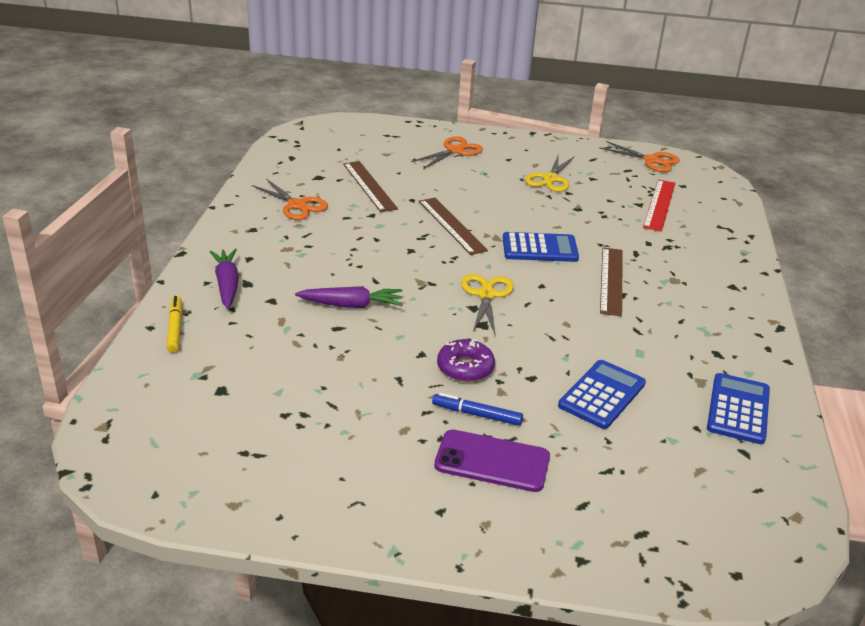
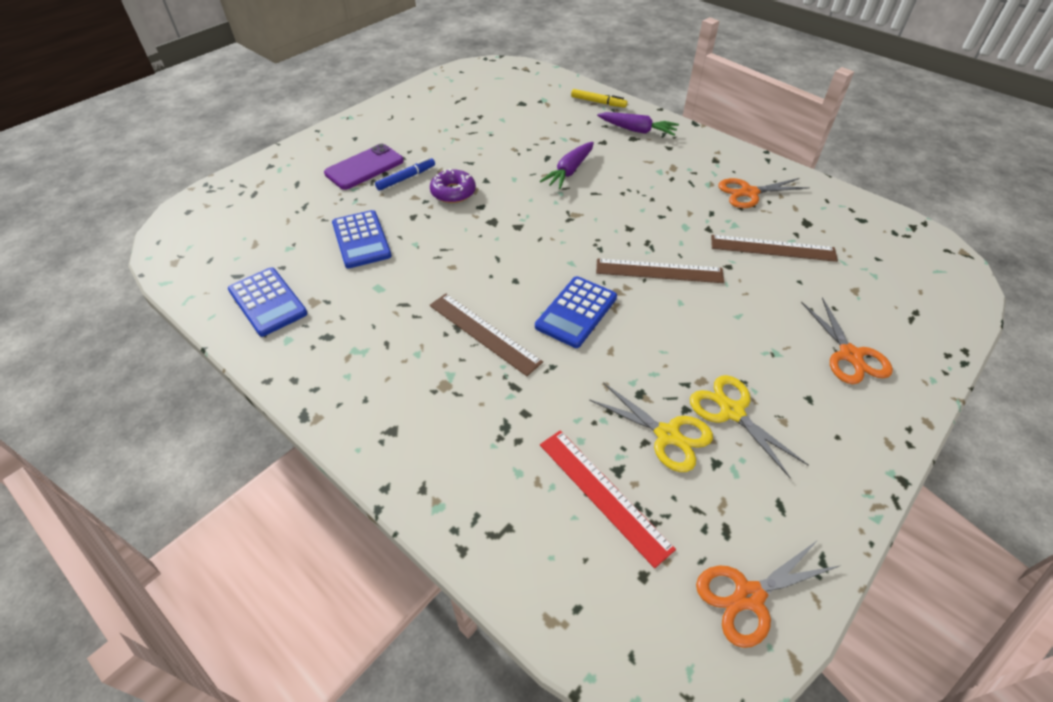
camera: 125 degrees right, 15 degrees up
(486, 295) = (528, 241): yellow scissors -> yellow scissors (667, 435)

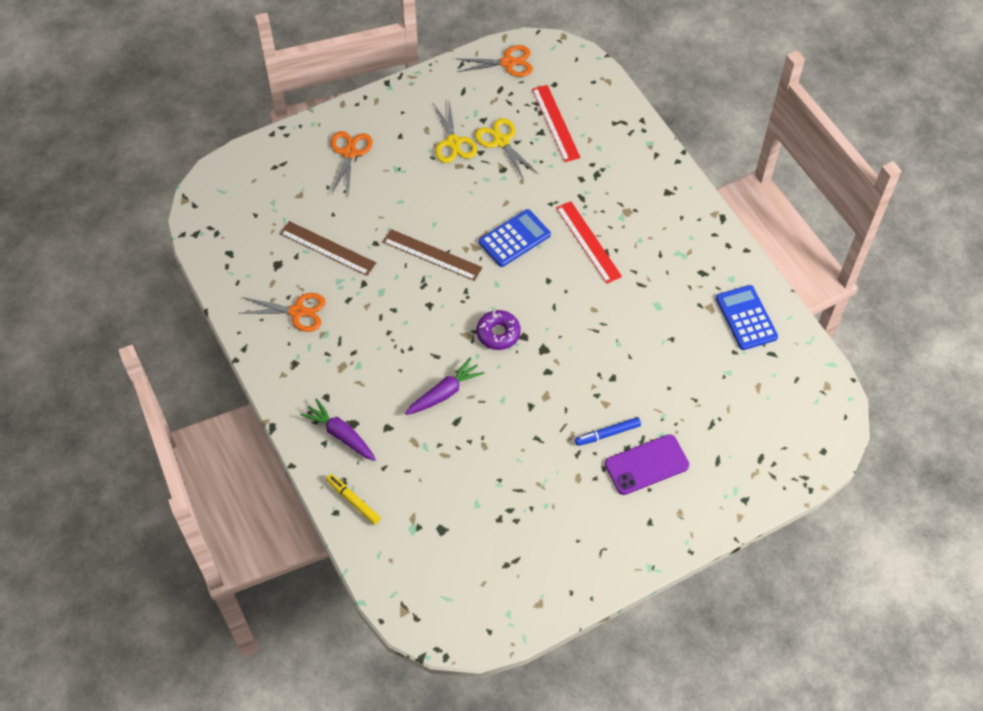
camera: 160 degrees left, 10 degrees up
(361, 240) = (664, 362): blue calculator -> none
(453, 192) = (567, 398): purple donut -> purple donut (498, 333)
(484, 333) = (588, 242): brown ruler -> red ruler

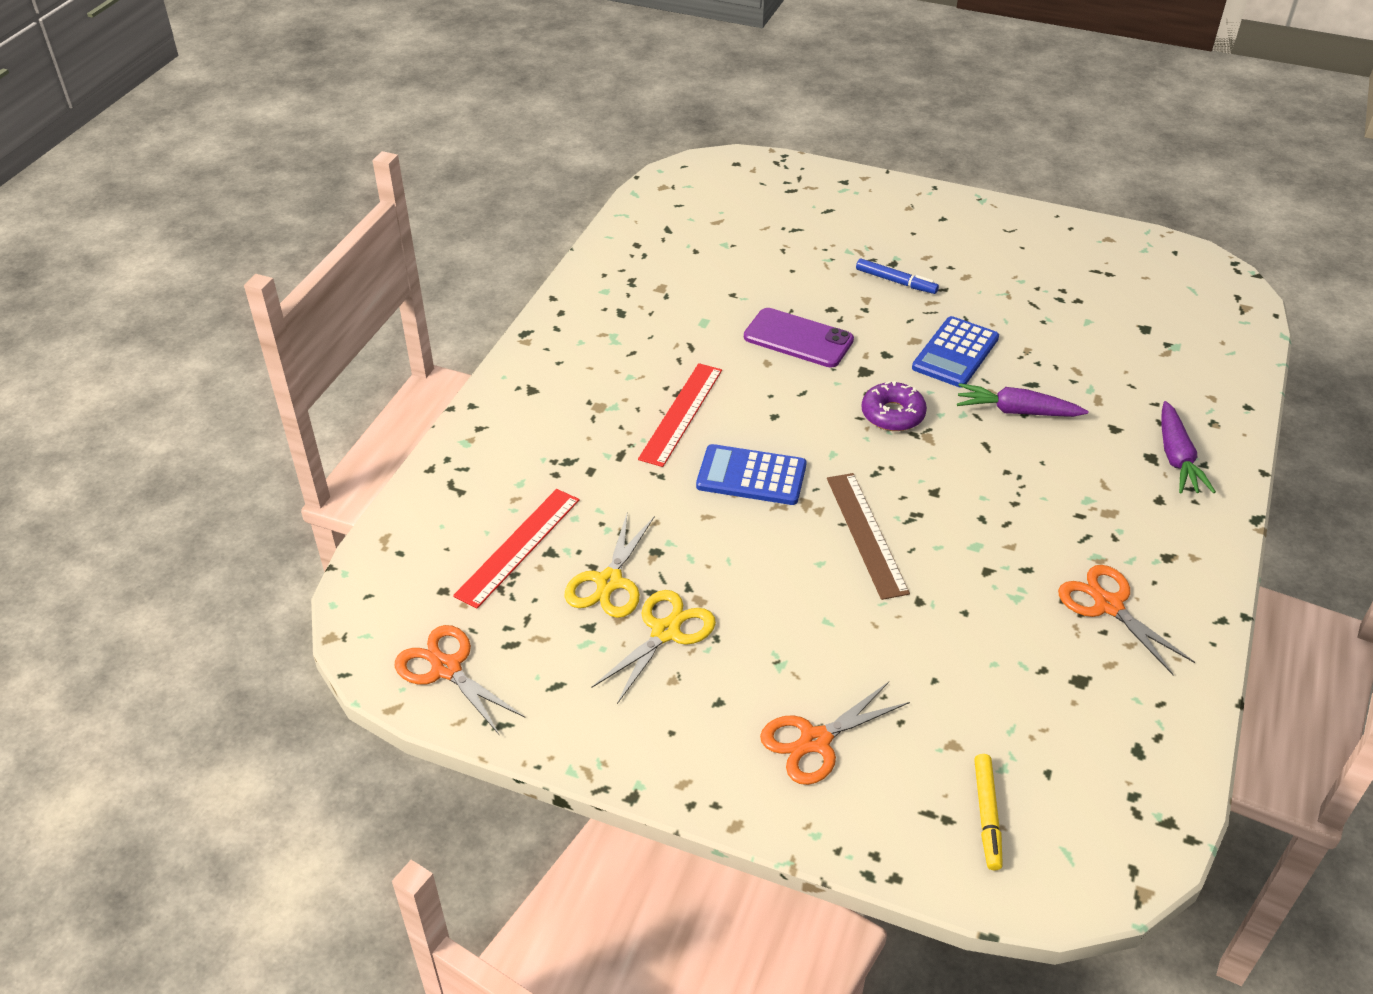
camera: 130 degrees left, 15 degrees down
(327, 248) = (989, 644): brown ruler -> none
(353, 501) = (1218, 402): yellow marker -> yellow marker (987, 815)
(646, 465) = (892, 245): purple phone -> purple phone (798, 338)
(746, 318) = (644, 261): blue calculator -> blue calculator (955, 353)

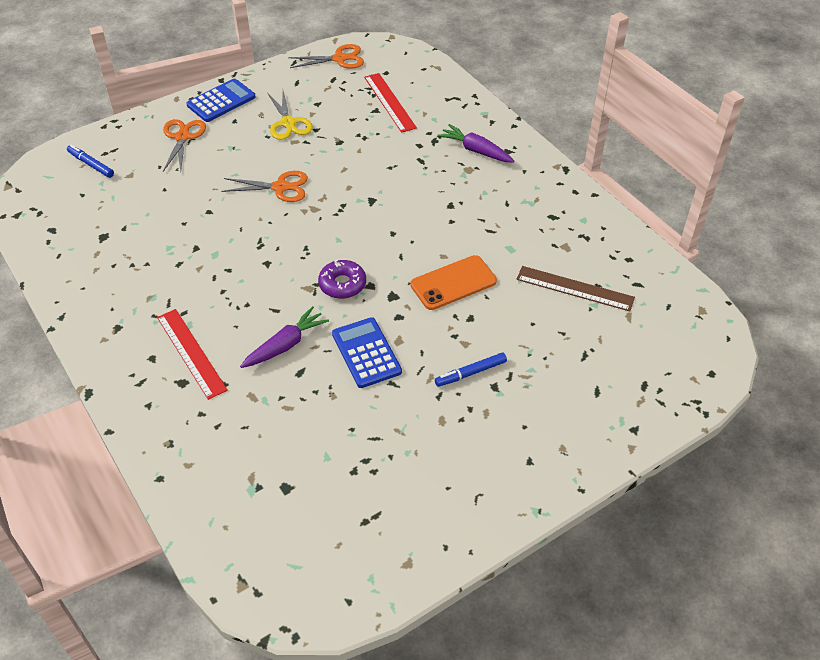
camera: 125 degrees right, 5 degrees up
(609, 582) = (336, 119): yellow scissors -> none
(681, 413) = (431, 197): red ruler -> red ruler (191, 353)
(751, 476) = (355, 199): blue calculator -> blue calculator (221, 101)
(798, 338) = (453, 283): purple phone -> orange phone
(866, 534) = (269, 218): brown ruler -> brown ruler (575, 288)
(987, 815) = (91, 164): yellow marker -> blue marker
(1108, 605) = (123, 278): orange scissors -> orange scissors (280, 187)
(1176, 458) = (167, 395): purple carrot -> purple carrot (475, 150)

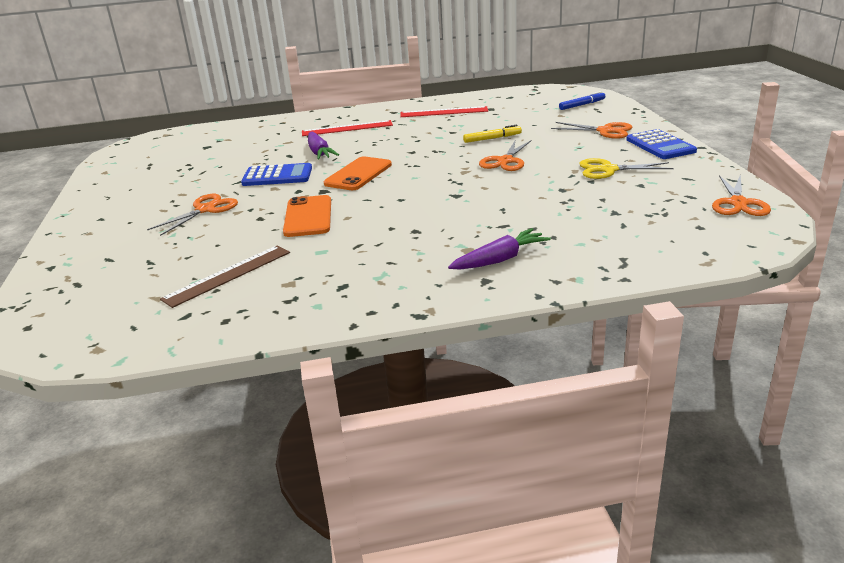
camera: 115 degrees right, 20 degrees down
(215, 210) = (492, 138): none -> yellow marker
(342, 284) = (358, 174): purple donut -> orange phone
(390, 102) = (629, 222): red ruler -> red ruler (444, 112)
(470, 373) = (205, 209): blue marker -> orange scissors

